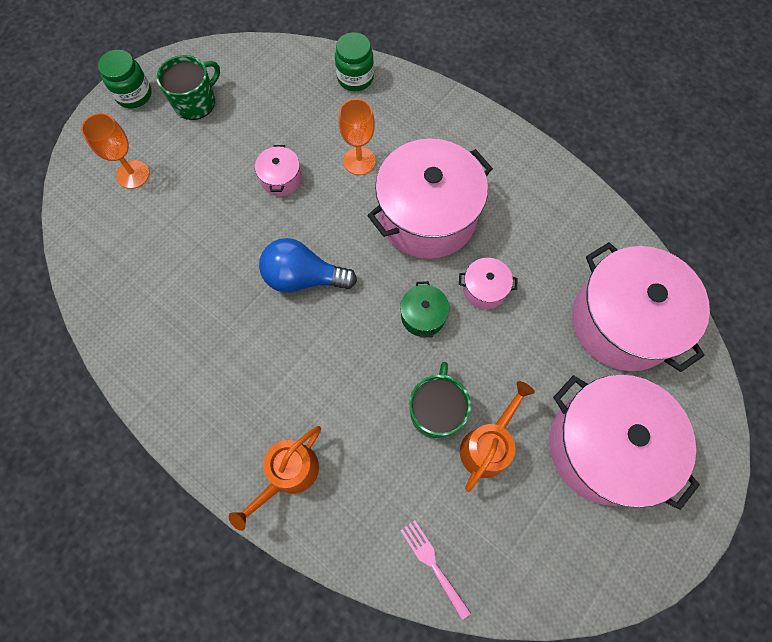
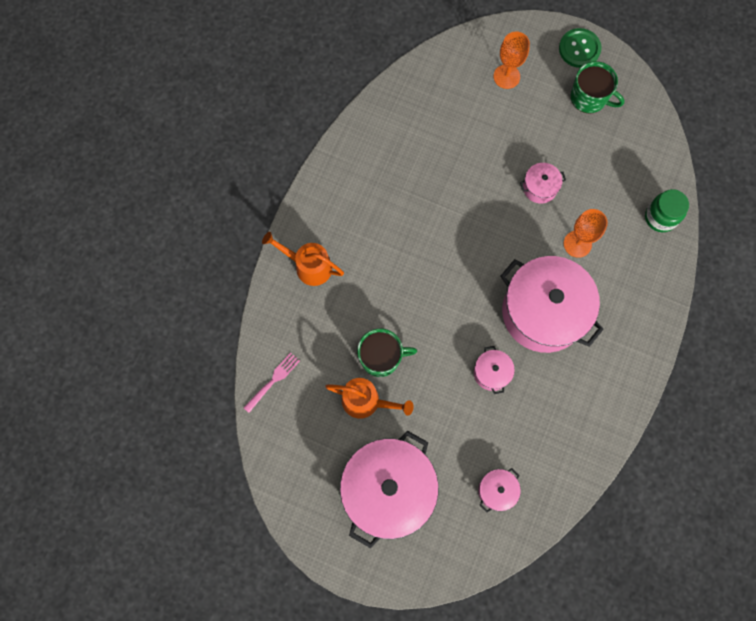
camera: 75 degrees right, 5 degrees up
(134, 95) = (579, 49): green jar -> green button
(303, 277) = (459, 231): blue light bulb -> none
(423, 316) = (454, 330): green pot -> none
(622, 321) = (497, 490): pink pot -> pink pot, size x0.43

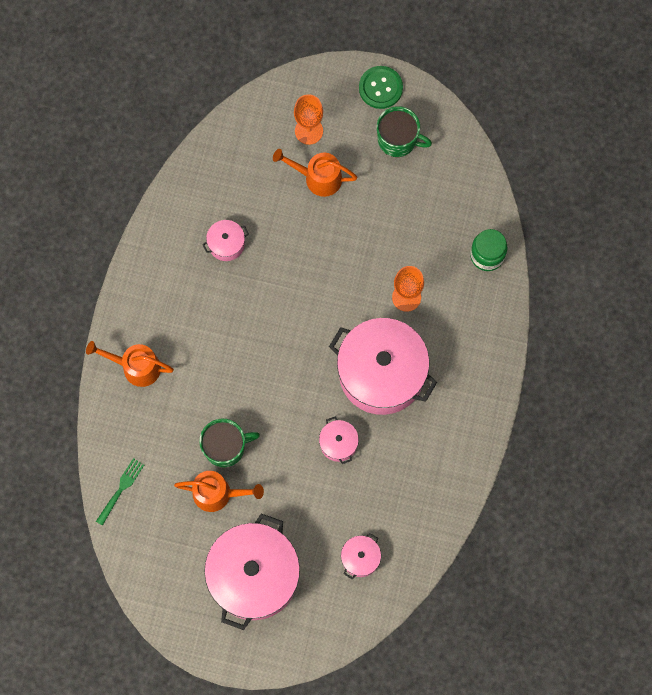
camera: 10 degrees left, 0 degrees up
(273, 381) = (121, 490): pink fork -> green fork
(508, 120) = (317, 178): none -> orange watering can
(539, 187) = (360, 245): pink pot -> pink pot (226, 244)

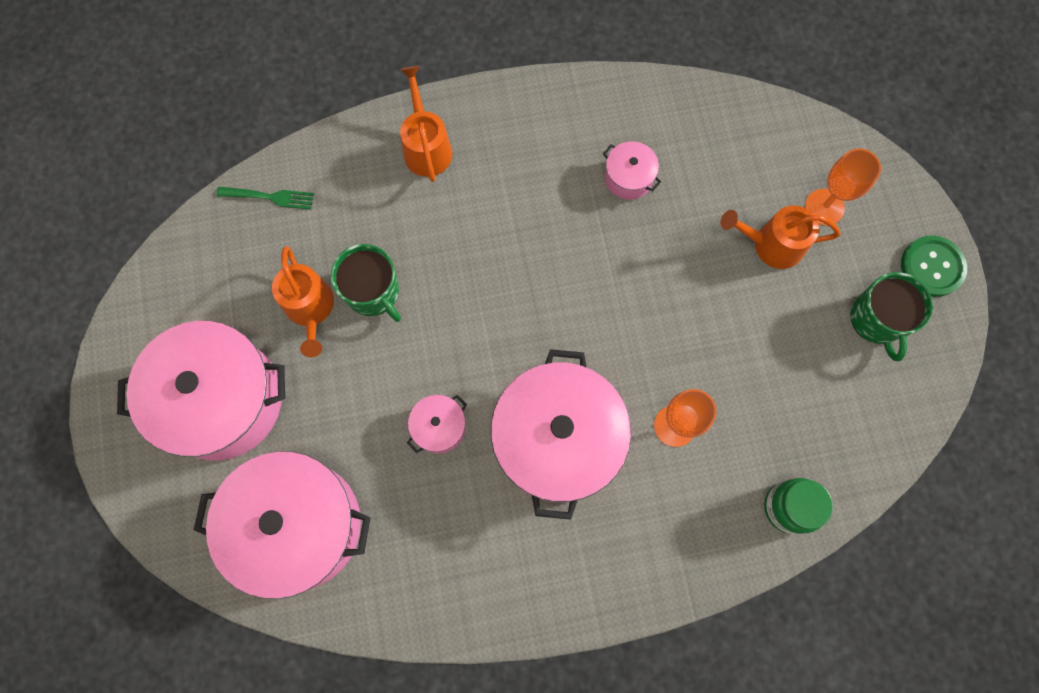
camera: 65 degrees right, 0 degrees up
(317, 178) = (771, 244): orange watering can -> orange watering can turned 75 degrees counterclockwise
(360, 558) = (299, 525): pink pot -> pink pot, size x2.32

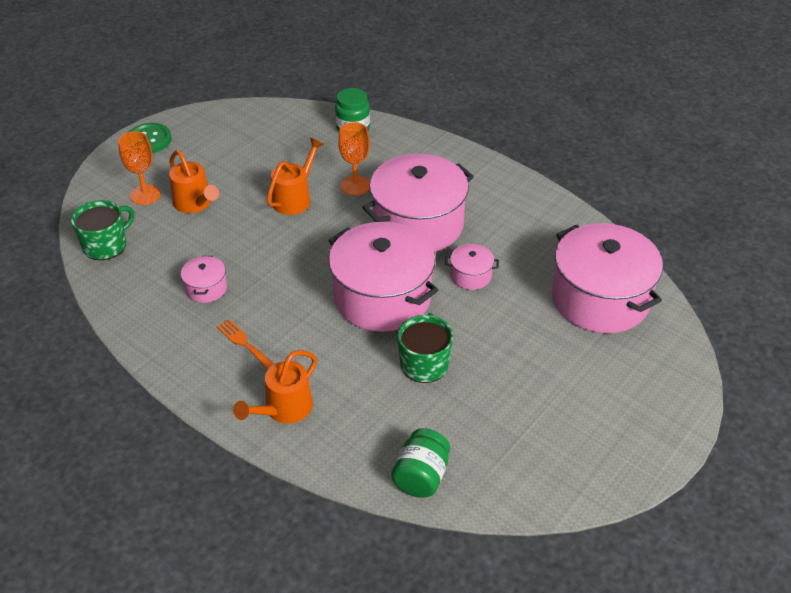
camera: 130 degrees left, 30 degrees down
(223, 400) = (583, 389): pink pot -> pink pot (382, 297)
(269, 197) = (421, 476): green fork -> green jar
(310, 309) = (473, 388): orange watering can -> orange watering can (295, 198)
(525, 165) = (246, 345): none -> orange fork
(877, 319) = (205, 145): green mug -> green mug (106, 245)

